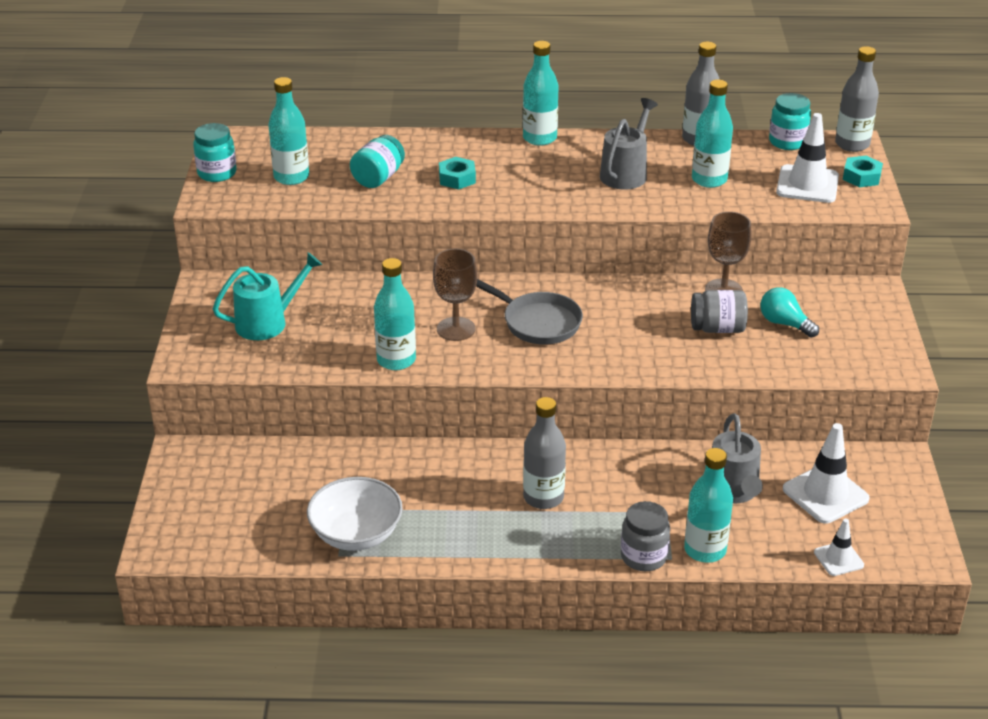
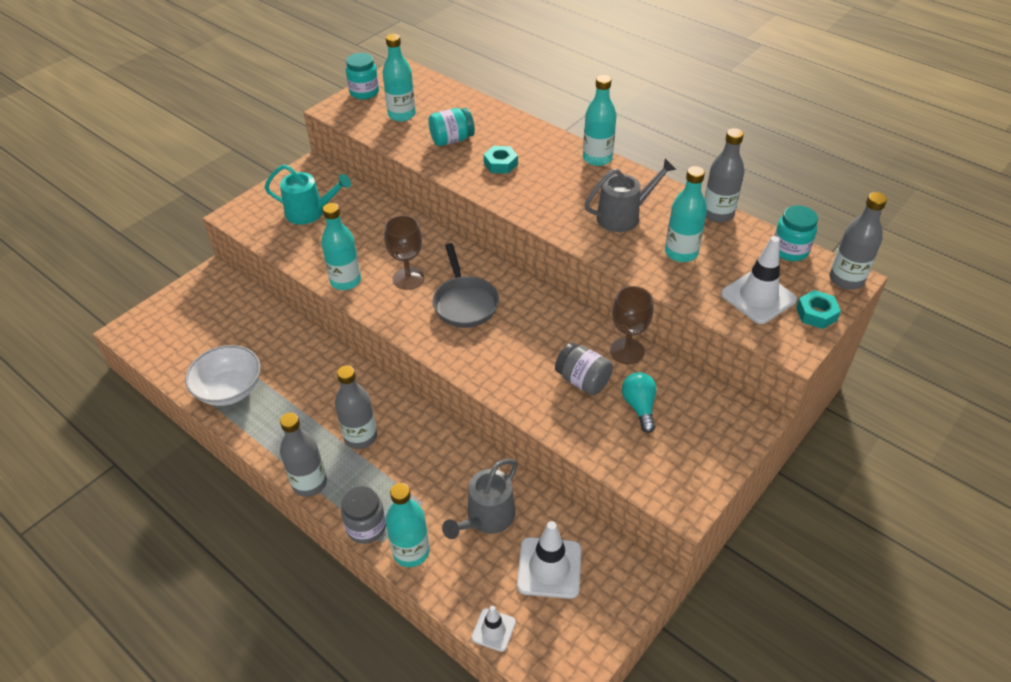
camera: 40 degrees right, 10 degrees up
(546, 557) = (309, 483): none -> grey bottle

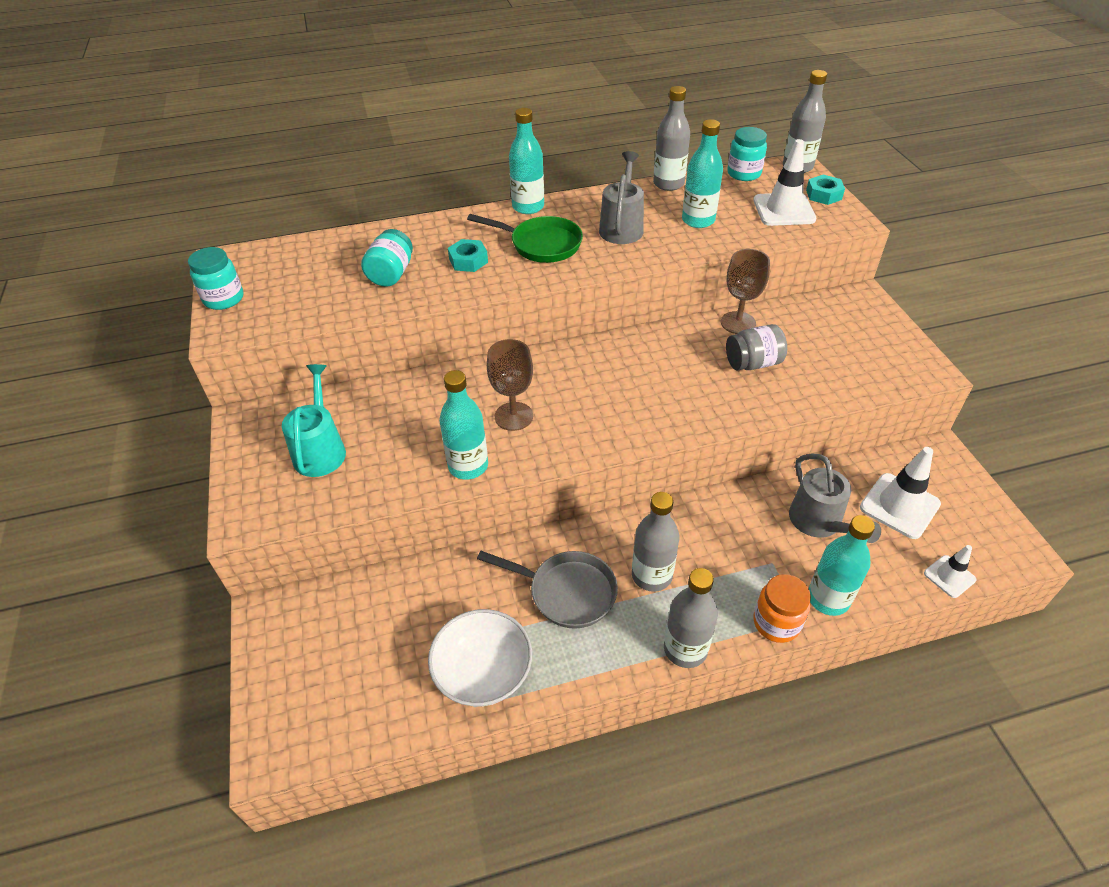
camera: 55 degrees left, 0 degrees up
(310, 212) = (320, 450): turquoise watering can -> turquoise watering can turned 45 degrees counterclockwise
(366, 527) = (776, 623): grey jar -> orange jar
(402, 115) = (303, 289): turquoise bottle -> none
(464, 303) = (588, 392): grey pan -> grey pan (567, 592)
(556, 187) = (541, 244): none -> green pan
(639, 407) = (807, 346): turquoise light bulb -> none

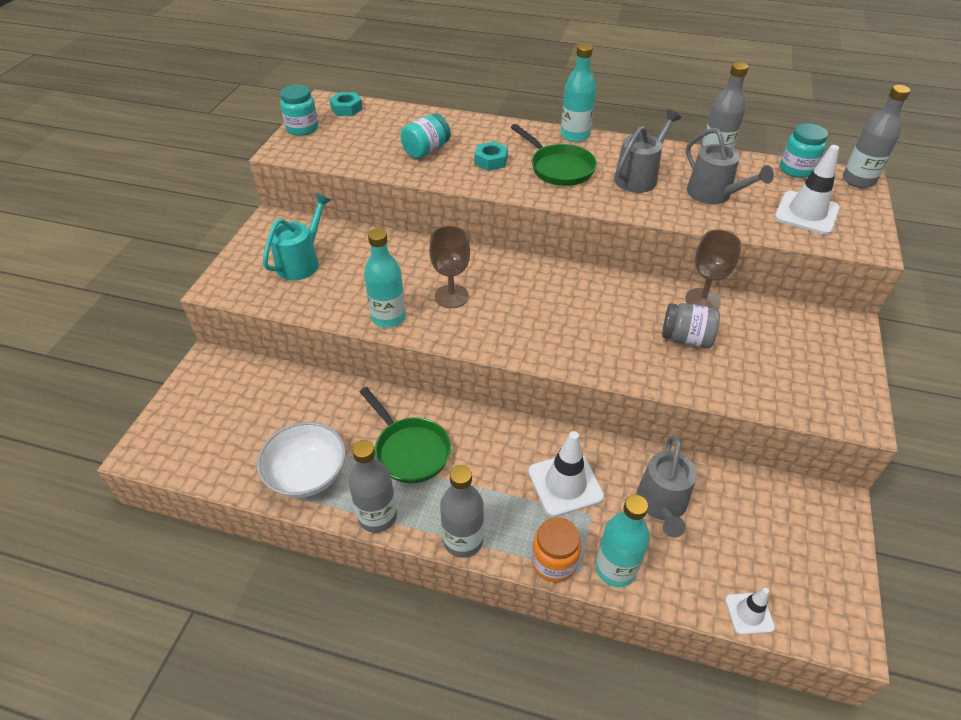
camera: 30 degrees right, 0 degrees up
(567, 592) = (410, 450): grey pan -> green pan
(651, 575) = (483, 472): grey bottle -> grey bottle (377, 516)
(698, 220) = (713, 194): turquoise bottle -> grey watering can
(823, 195) = (862, 213): turquoise nut -> turquoise nut (346, 109)
(899, 506) = (752, 529): white traffic cone -> white traffic cone (565, 484)

